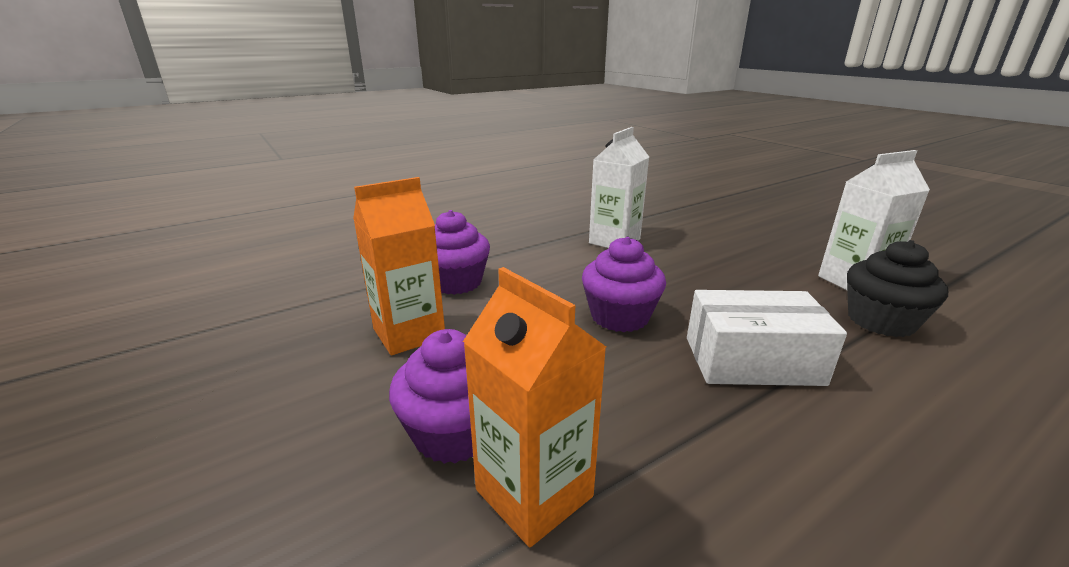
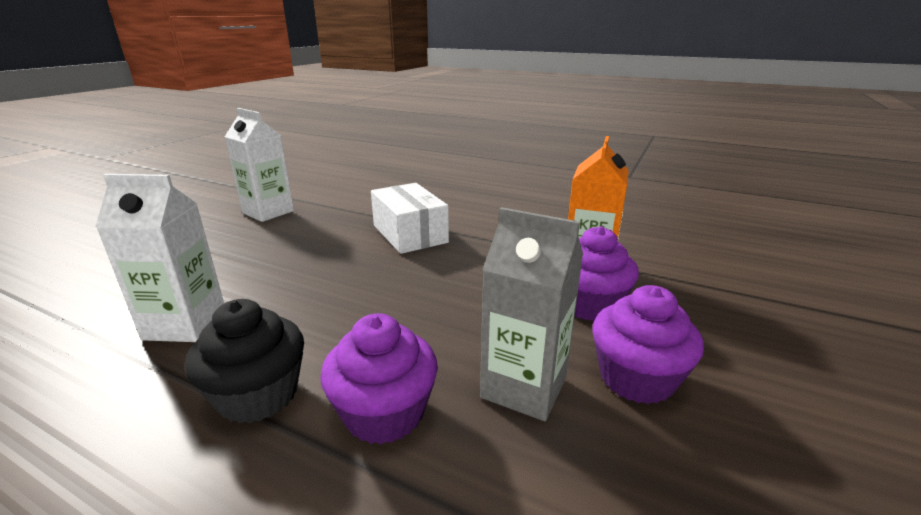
camera: 120 degrees left, 0 degrees up
(409, 333) = (524, 387): orange carton -> grey carton
(619, 316) = (388, 282): purple cupcake -> purple cupcake (636, 378)
(880, 321) = (329, 206): black cupcake -> black cupcake (258, 395)

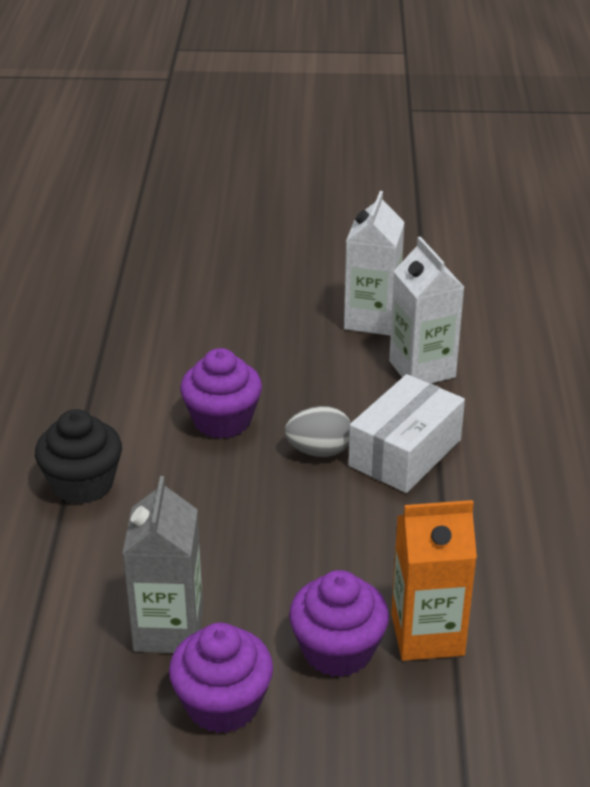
camera: 65 degrees right, 10 degrees up
(185, 324) = (138, 397): white carton -> white carton (422, 369)
(372, 260) = (319, 451): none -> grey egg
(384, 413) = (98, 557): purple cupcake -> purple cupcake (222, 420)

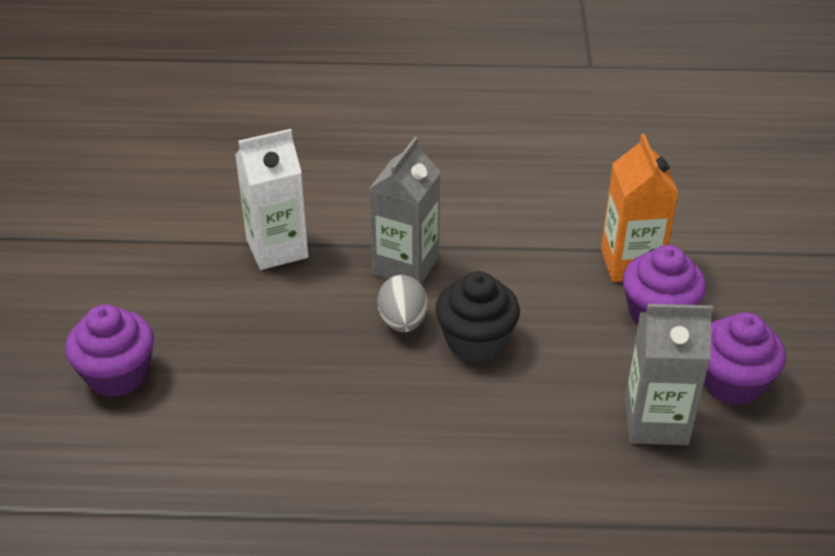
camera: 90 degrees left, 5 degrees up
(82, 484) = (456, 507): black cupcake -> black cupcake (476, 340)
(222, 420) = (350, 395): purple cupcake -> purple cupcake (117, 374)
(371, 319) = (183, 280): white carton -> none
(405, 453) = (405, 265): white box -> grey carton

